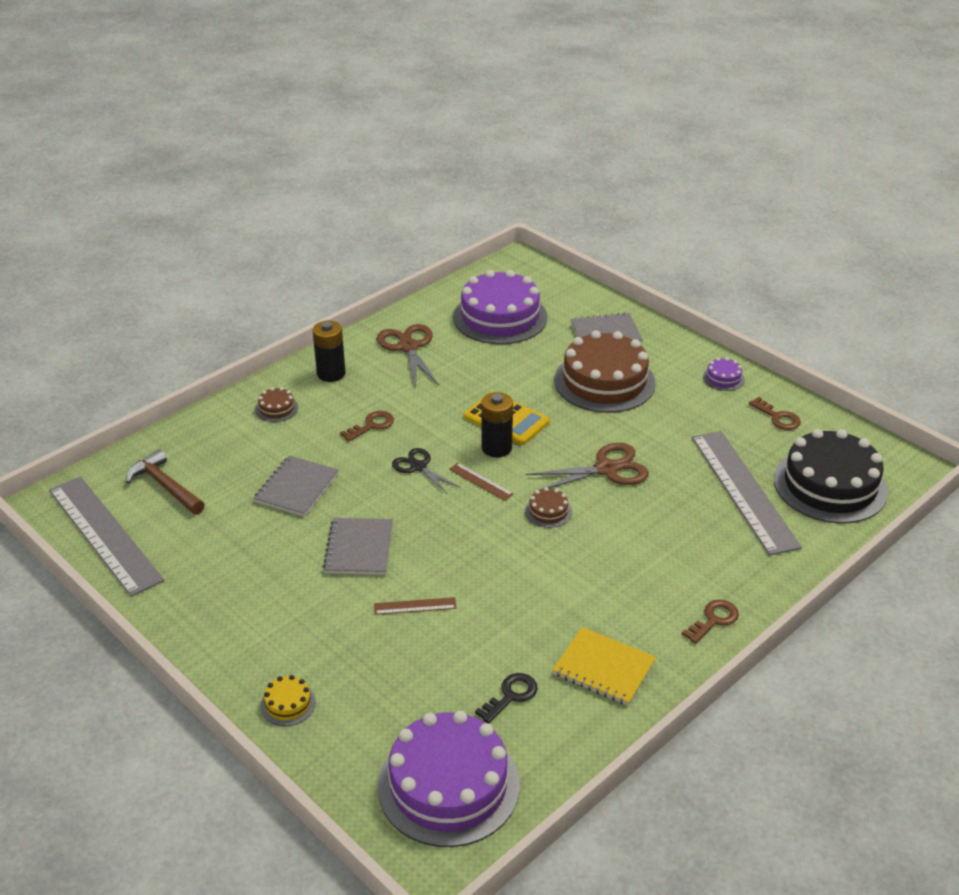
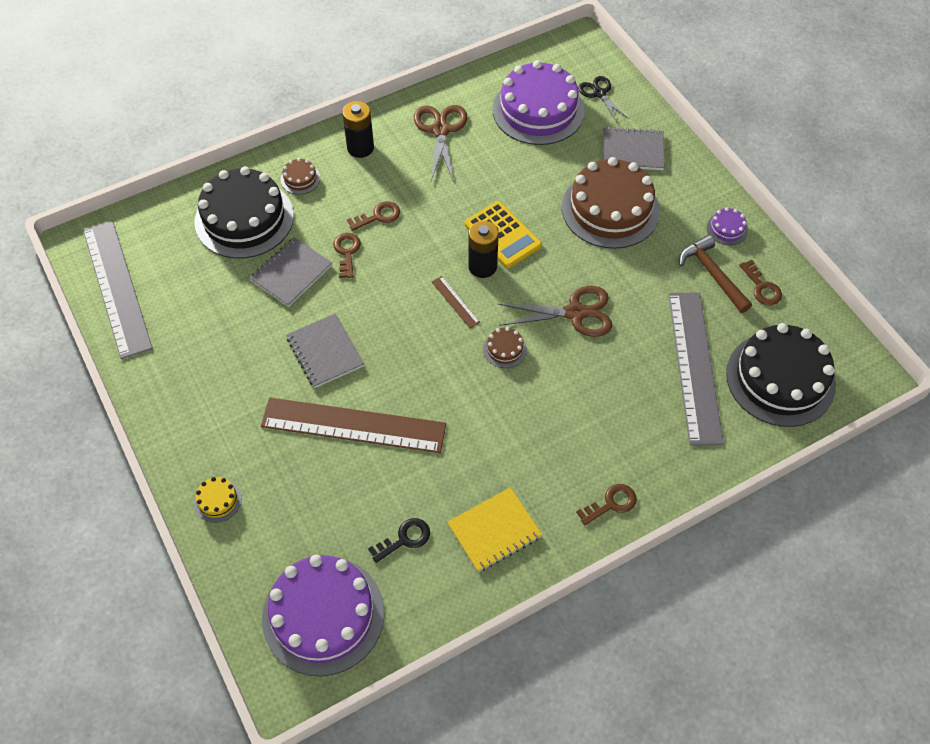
camera: 15 degrees right, 20 degrees up
(165, 486) = (180, 246): brown hammer -> brown hammer (712, 274)
(228, 451) = (244, 218): none -> black cake
(350, 460) = (347, 252): none -> brown key
(359, 548) = (325, 352): grey notebook -> grey notebook turned 45 degrees counterclockwise
(415, 606) = (353, 425): brown ruler -> brown ruler, size x2.50
(418, 467) = (405, 273): black scissors -> black scissors (599, 93)
(604, 668) = (494, 531): yellow notebook -> yellow notebook turned 75 degrees counterclockwise

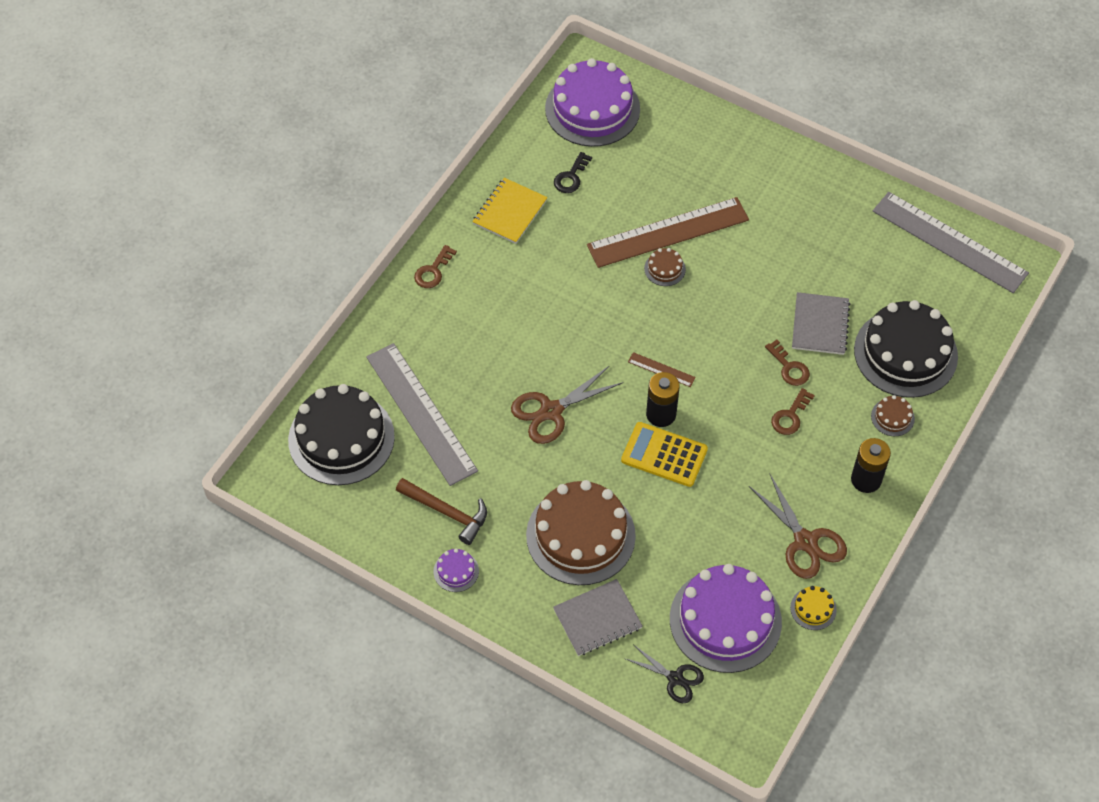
camera: 150 degrees right, 0 degrees up
(218, 500) = (723, 138): yellow cake -> yellow cake (813, 609)
(325, 352) = (735, 275): grey notebook -> none
(505, 349) = (591, 349): brown cake -> brown cake (664, 269)
(762, 287) = (394, 522): brown key -> none

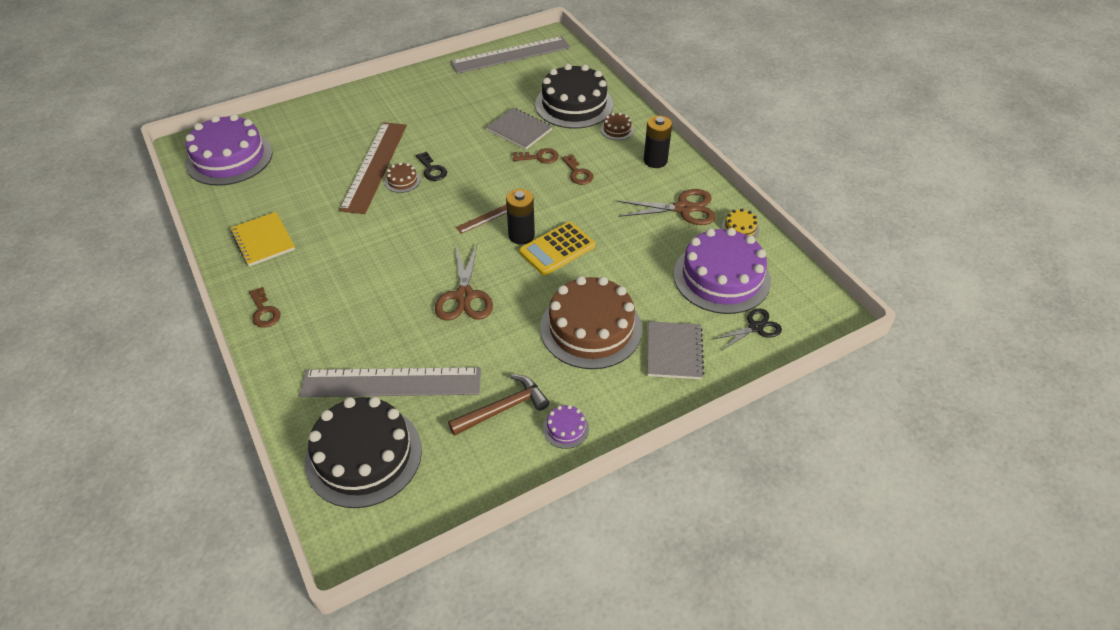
camera: 60 degrees left, 10 degrees down
(571, 177) = (272, 194): black key -> black key (432, 170)

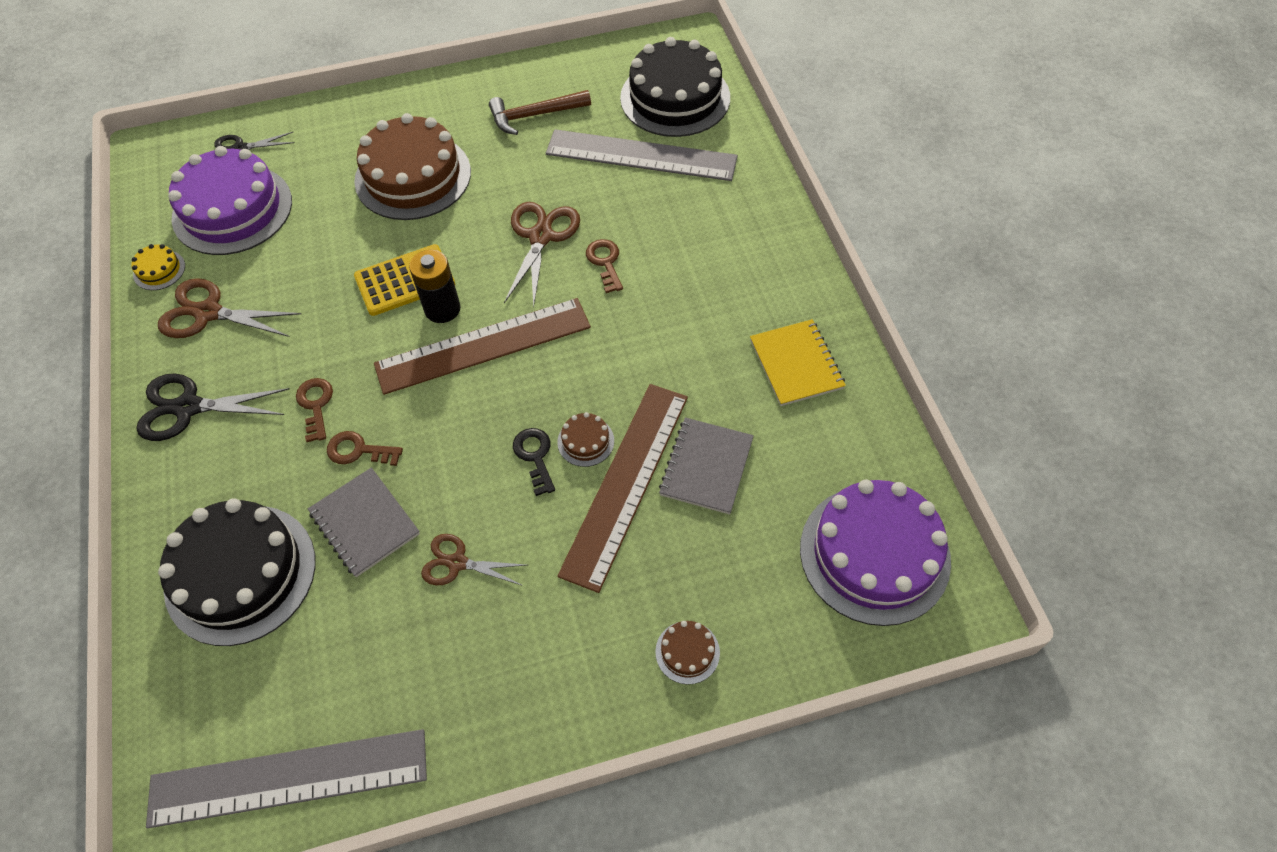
camera: 165 degrees left, 10 degrees up
(264, 312) = (784, 257): brown key -> brown key (605, 262)
(462, 123) = (457, 563): none -> brown scissors
(484, 219) = (483, 345): brown ruler -> brown ruler, size x2.50
(566, 428) = (482, 91): purple cake -> none
(617, 129) = (204, 490): brown cake -> brown cake (687, 652)
(655, 161) = (188, 408): black battery -> black scissors
(674, 351) = (340, 139): grey notebook -> grey notebook (706, 467)

